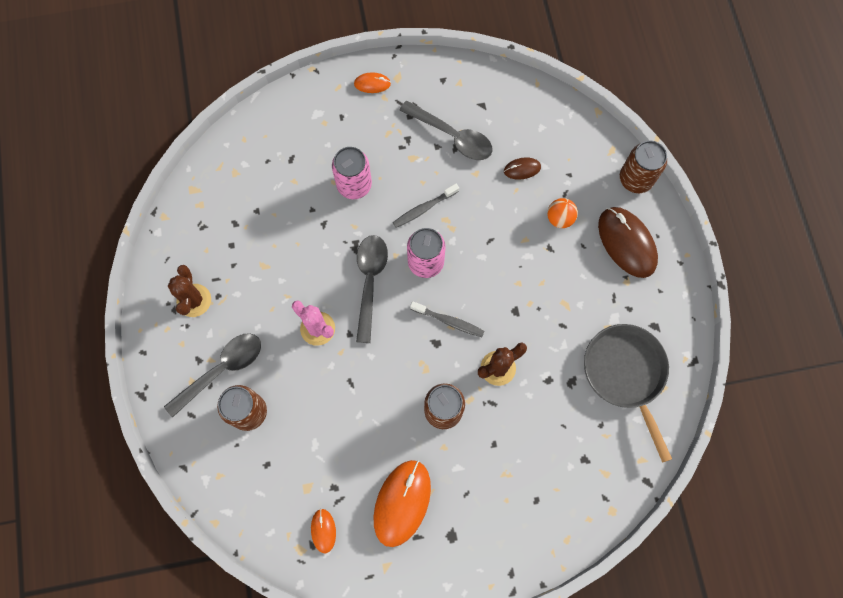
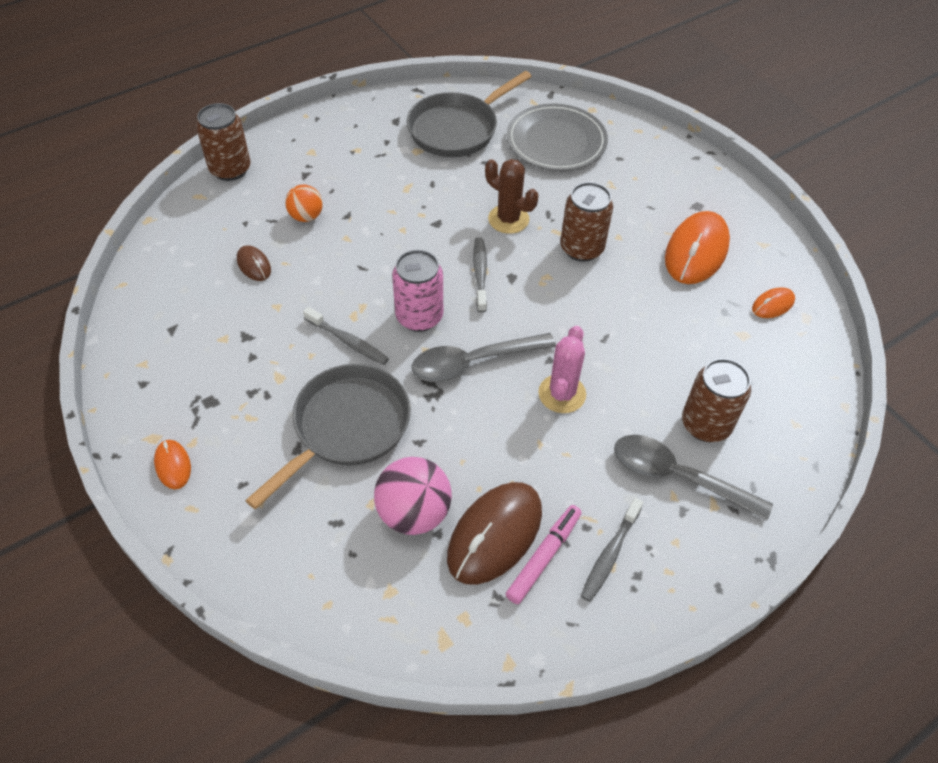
camera: 115 degrees left, 20 degrees down
(194, 300) = (610, 555): brown cactus -> grey toothbrush
(212, 262) = (543, 557): none -> pink marker
(276, 202) = (414, 513): none -> pink ball
(354, 185) = (346, 428): pink can -> grey pan
(402, 503) = (696, 251): orange mouse -> orange mouse turned 60 degrees counterclockwise
(452, 136) = (230, 346): grey spoon -> none
(578, 454) = (556, 141): none -> grey plate
(626, 243) = (312, 159): brown mouse -> brown mouse (495, 534)

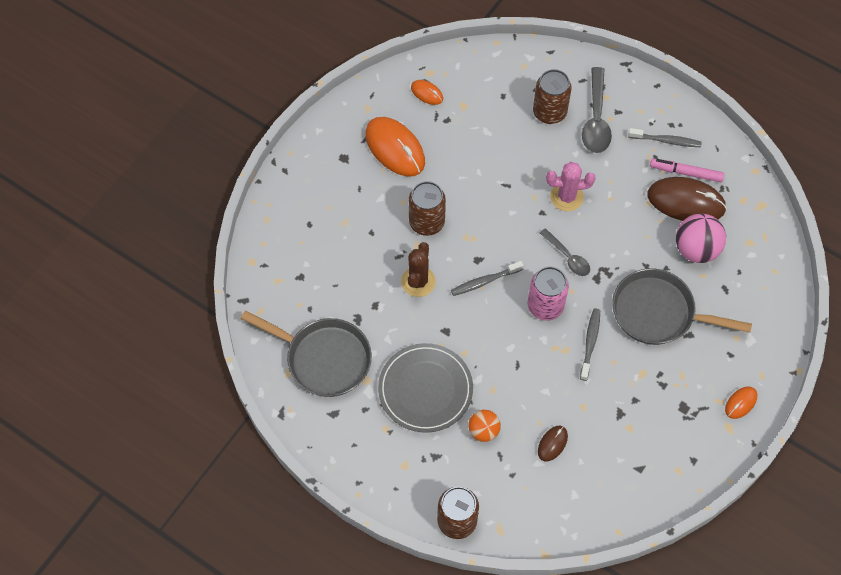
camera: 110 degrees left, 10 degrees up
(474, 362) = (567, 257): grey spoon -> grey spoon, size x0.61
(556, 141) = (308, 276): grey plate -> grey plate (425, 389)
(696, 251) = (395, 148): orange mouse -> orange mouse turned 45 degrees clockwise

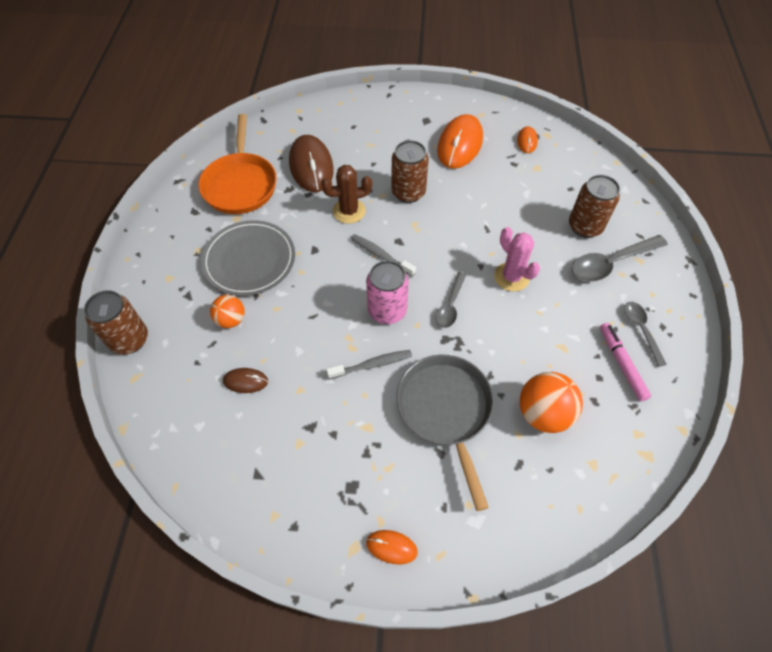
camera: 60 degrees right, 5 degrees down
(323, 358) = (240, 184): grey pan -> orange pan
(666, 141) = (641, 330): grey toothbrush -> grey spoon
(686, 202) = (589, 379): brown mouse -> brown mouse (311, 166)
(696, 249) = (543, 413): pink ball -> orange ball

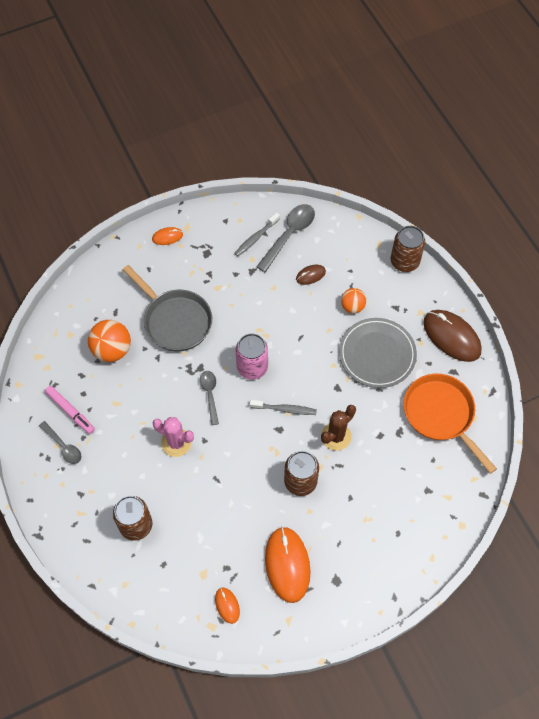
camera: 150 degrees right, 5 degrees up
(311, 166) = (399, 465): brown mouse -> brown mouse (451, 337)
(372, 365) = (238, 325): grey toothbrush -> grey toothbrush (256, 238)
(611, 263) = (103, 497): grey spoon -> grey spoon (289, 235)

